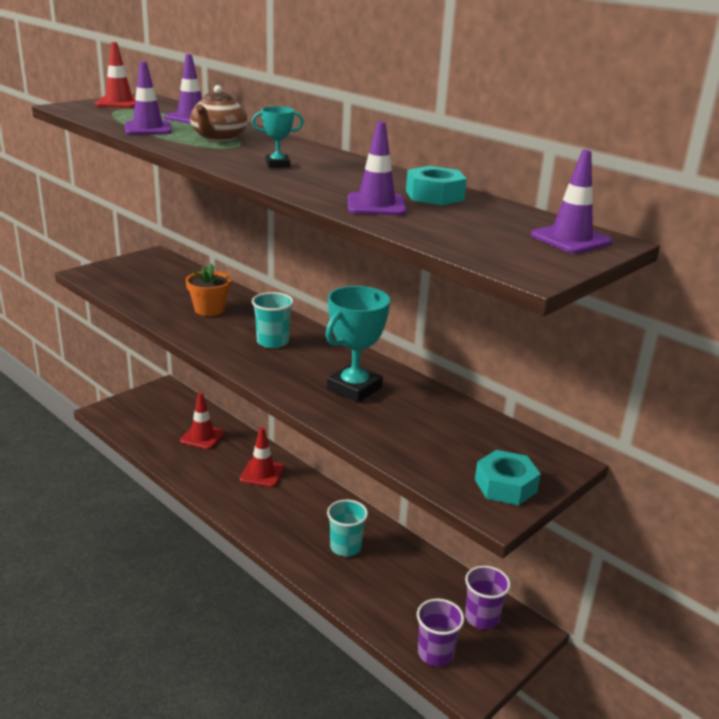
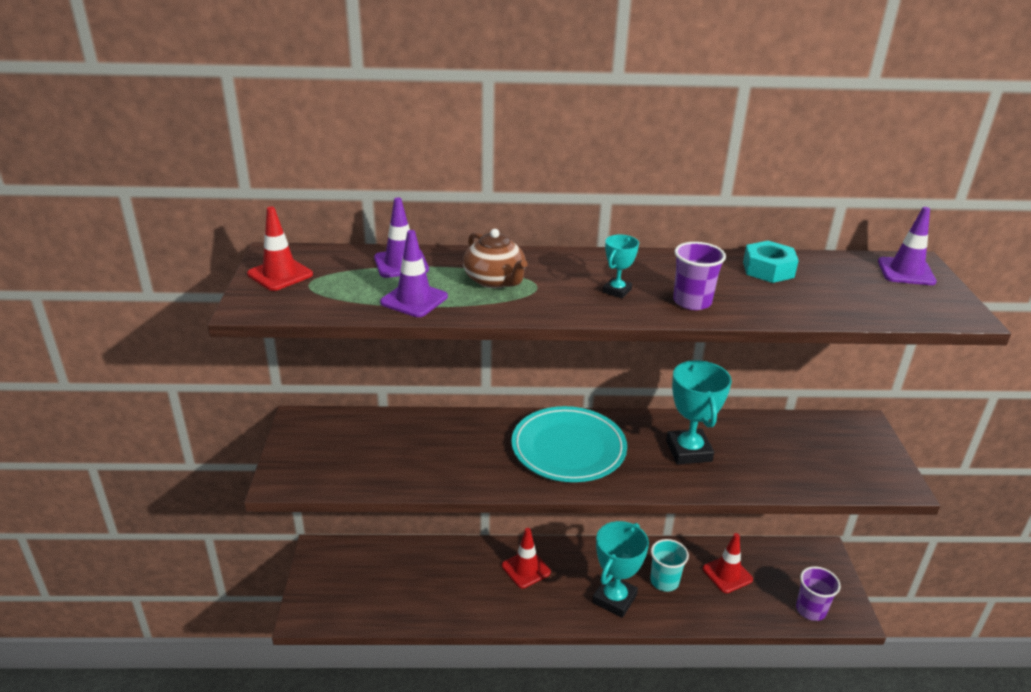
camera: 45 degrees left, 5 degrees up
(202, 437) = (431, 573): red traffic cone -> red traffic cone (727, 574)
(209, 309) = (465, 449): orange flower pot -> none
(272, 342) = (568, 448): turquoise cup -> turquoise plate
(289, 530) = (614, 599): none -> turquoise trophy
(376, 205) = (772, 301): purple traffic cone -> none
(482, 618) = (795, 564): purple cup -> purple cup (692, 302)
(505, 486) = (875, 463): turquoise nut -> none

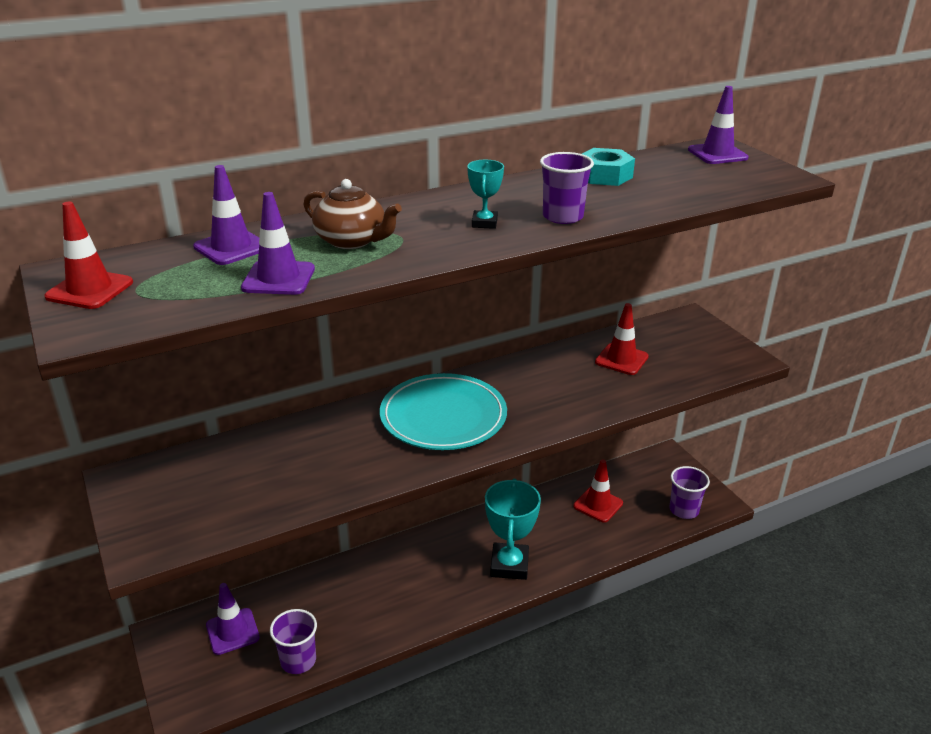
camera: 25 degrees left, 0 degrees up
(367, 568) = (232, 631): none -> purple traffic cone
(402, 611) = (298, 660): none -> purple cup
(526, 569) = (407, 569): red traffic cone -> red traffic cone (621, 359)
(664, 581) = (546, 531): turquoise cup -> none
(688, 451) = (558, 385): turquoise trophy -> none

